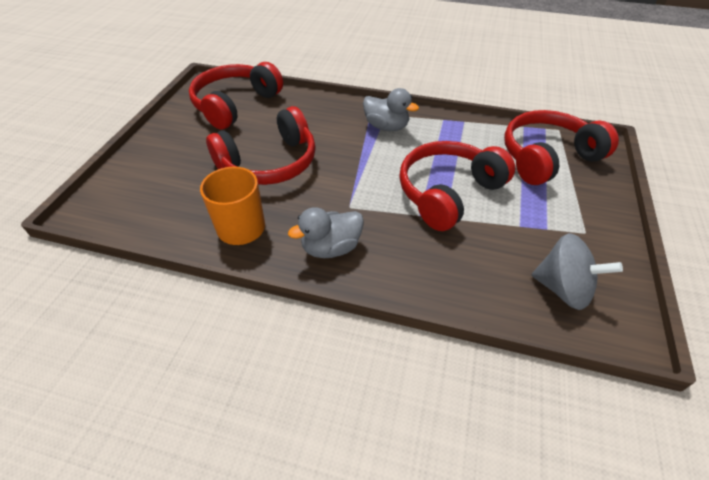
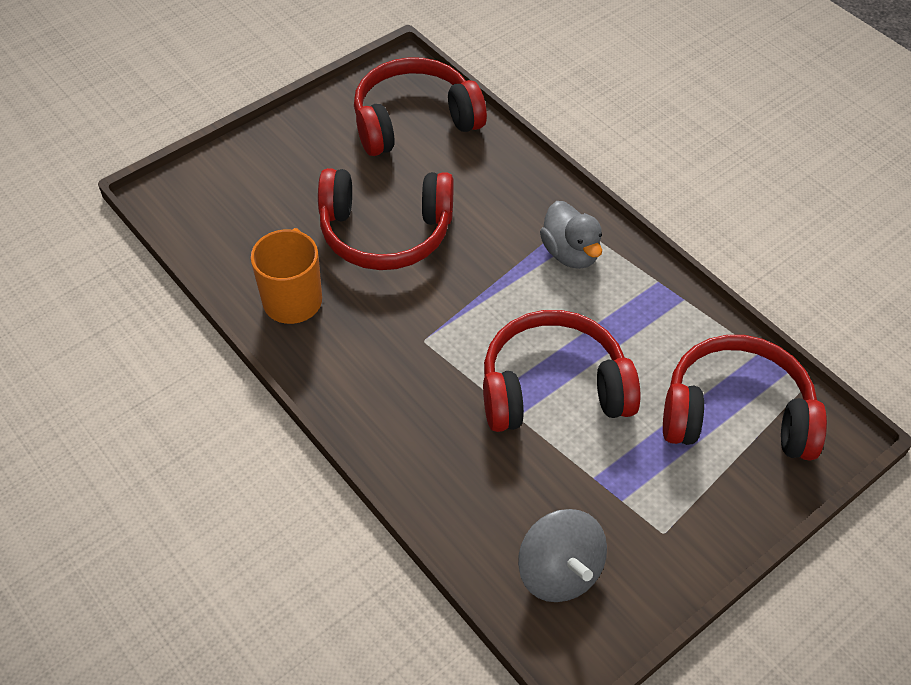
camera: 35 degrees right, 5 degrees up
(331, 248) = (362, 377): grey duck -> none

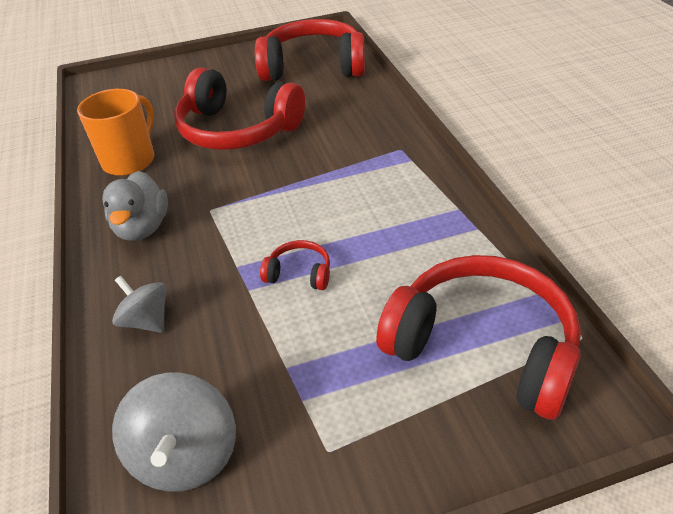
camera: 25 degrees right, 10 degrees down
(446, 472) = (146, 321): none -> grey spinning top
(553, 387) = (299, 273): red headphones -> red headphones, size x0.42
(570, 253) = (385, 171): grey duck -> grey duck (142, 228)

